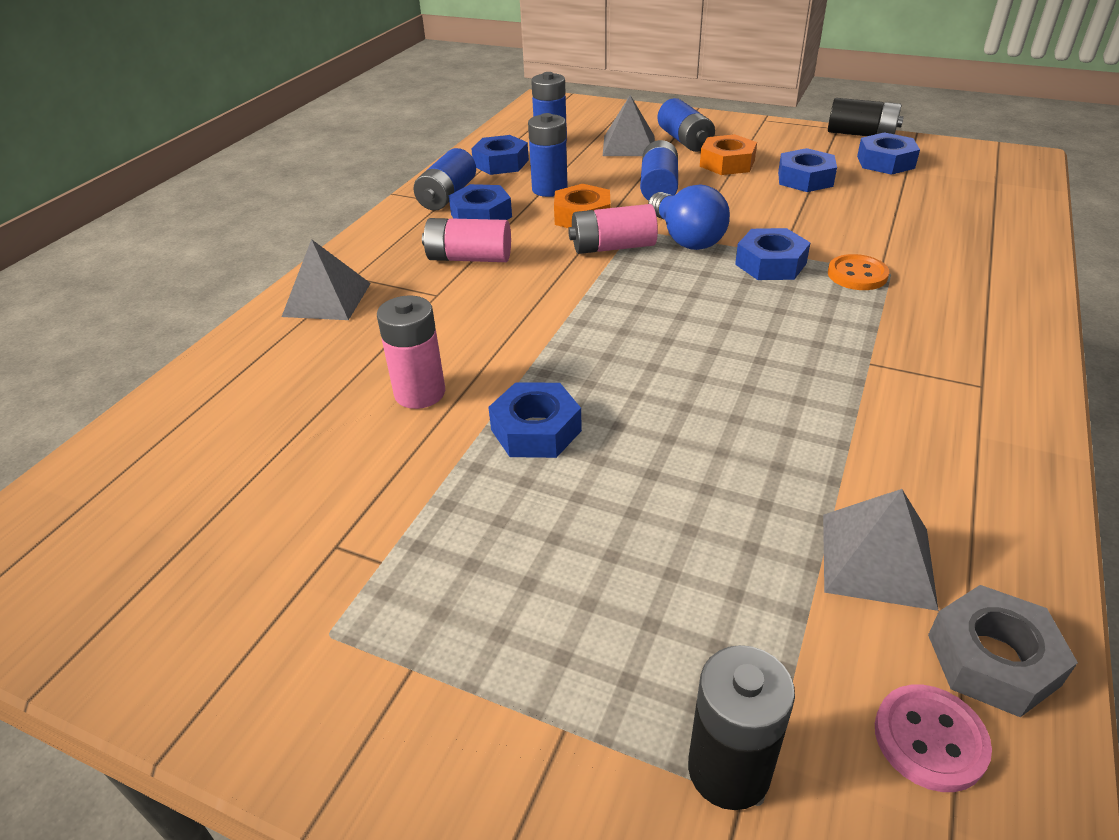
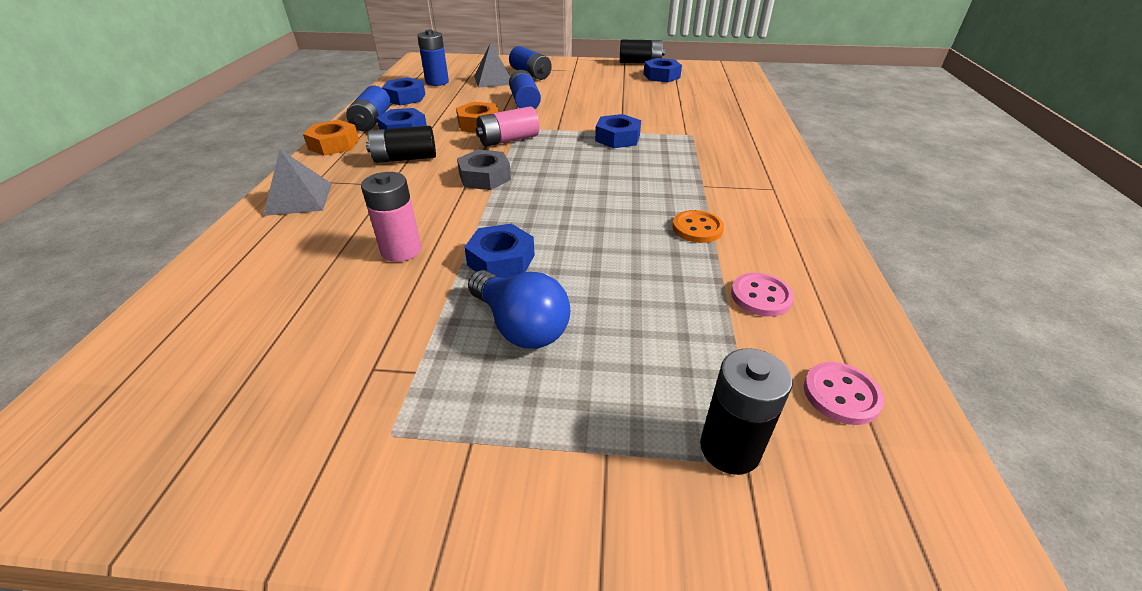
camera: 20 degrees left, 0 degrees up
(469, 258) = (405, 158): pink battery -> black battery
(549, 189) = (448, 110): blue battery -> none
(686, 238) = (556, 129): blue light bulb -> blue light bulb (520, 326)
(727, 163) = (564, 84): orange nut -> orange nut (334, 144)
(805, 179) = (617, 89): blue nut -> none
(857, 275) = (673, 138): orange button -> orange button (697, 228)
(877, 559) = (761, 296): grey pyramid -> pink button
(992, 659) = (853, 339): grey nut -> grey nut (485, 177)

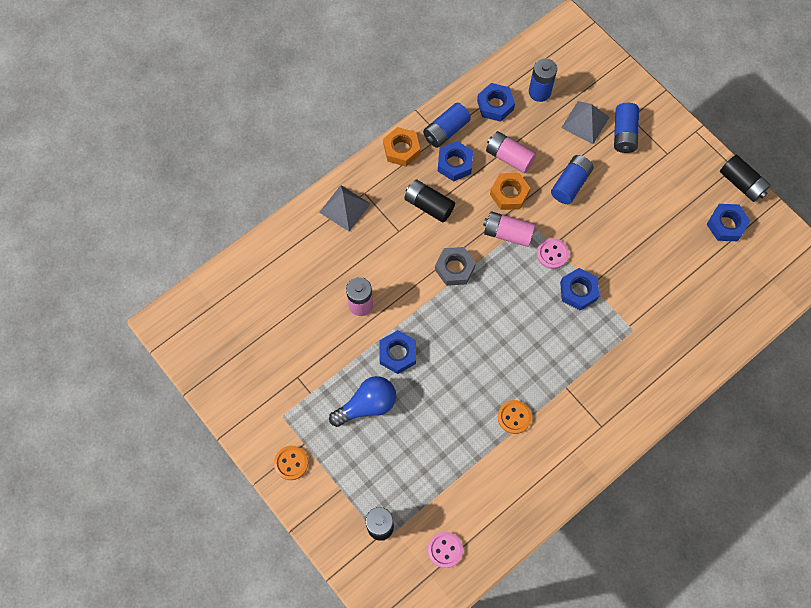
camera: 45 degrees right, 30 degrees up
(453, 111) = (509, 157): none -> pink battery
(475, 489) = (291, 463): none -> orange button
(520, 326) = (367, 405): blue light bulb -> blue light bulb turned 120 degrees counterclockwise
(761, 296) = (482, 484): pink button -> pink button (552, 254)

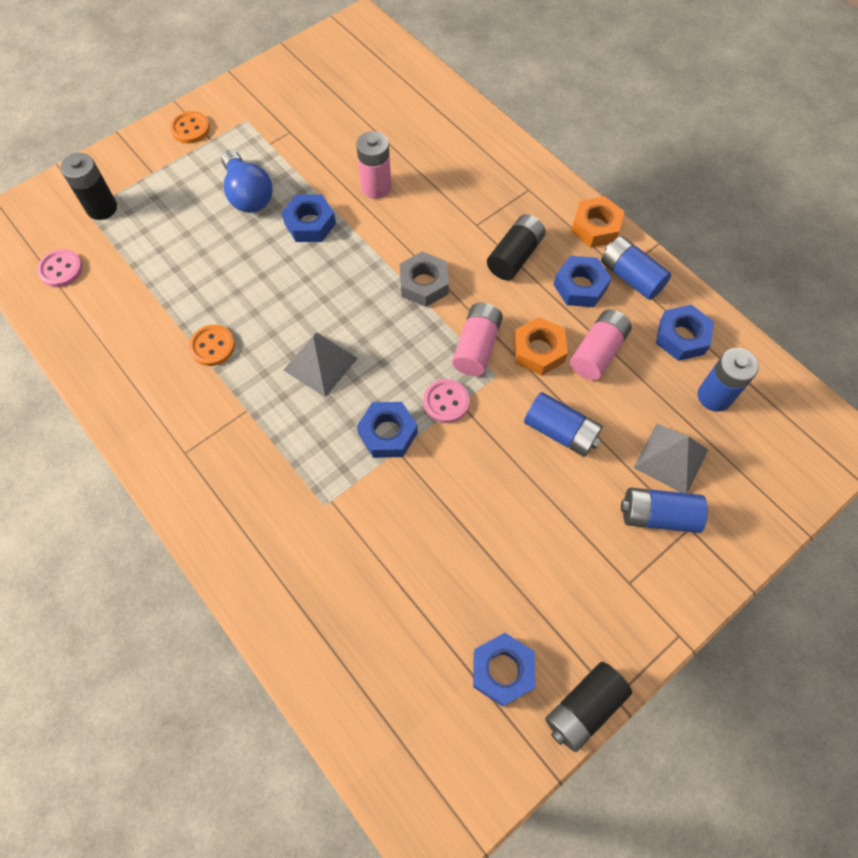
camera: 90 degrees right, 5 degrees down
(345, 208) = (506, 170): grey pyramid -> grey pyramid (320, 364)

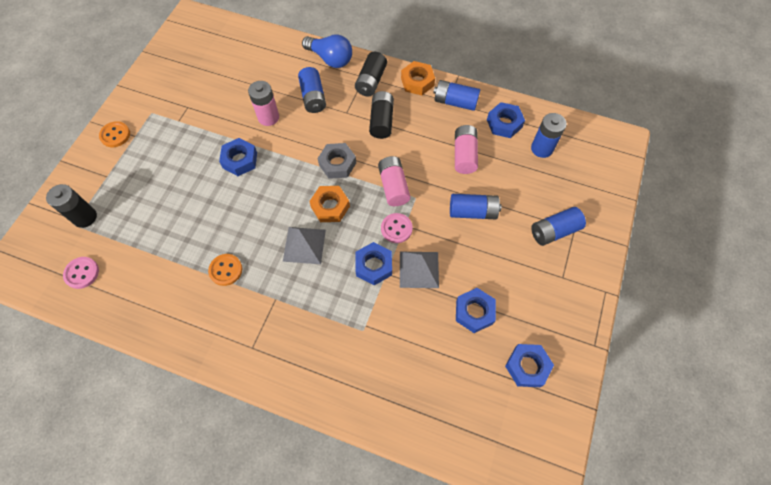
camera: 30 degrees left, 0 degrees up
(248, 195) = (185, 160): blue light bulb -> blue light bulb (330, 59)
(447, 187) = (313, 97): none -> blue battery
(538, 350) = (430, 171): orange nut -> orange nut (330, 207)
(580, 286) = (430, 121): blue nut -> blue nut (474, 312)
(584, 708) = (582, 361): black battery -> black battery (371, 81)
(671, 458) = (541, 195): grey pyramid -> grey pyramid (419, 269)

